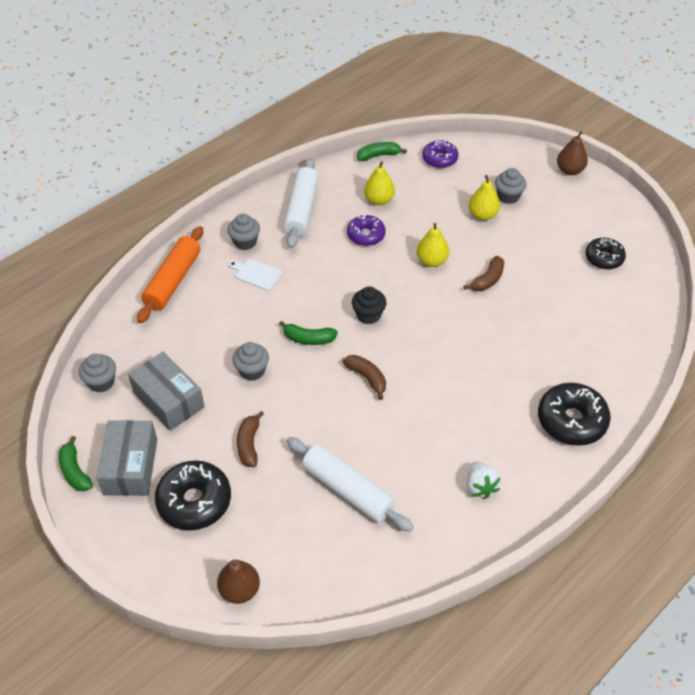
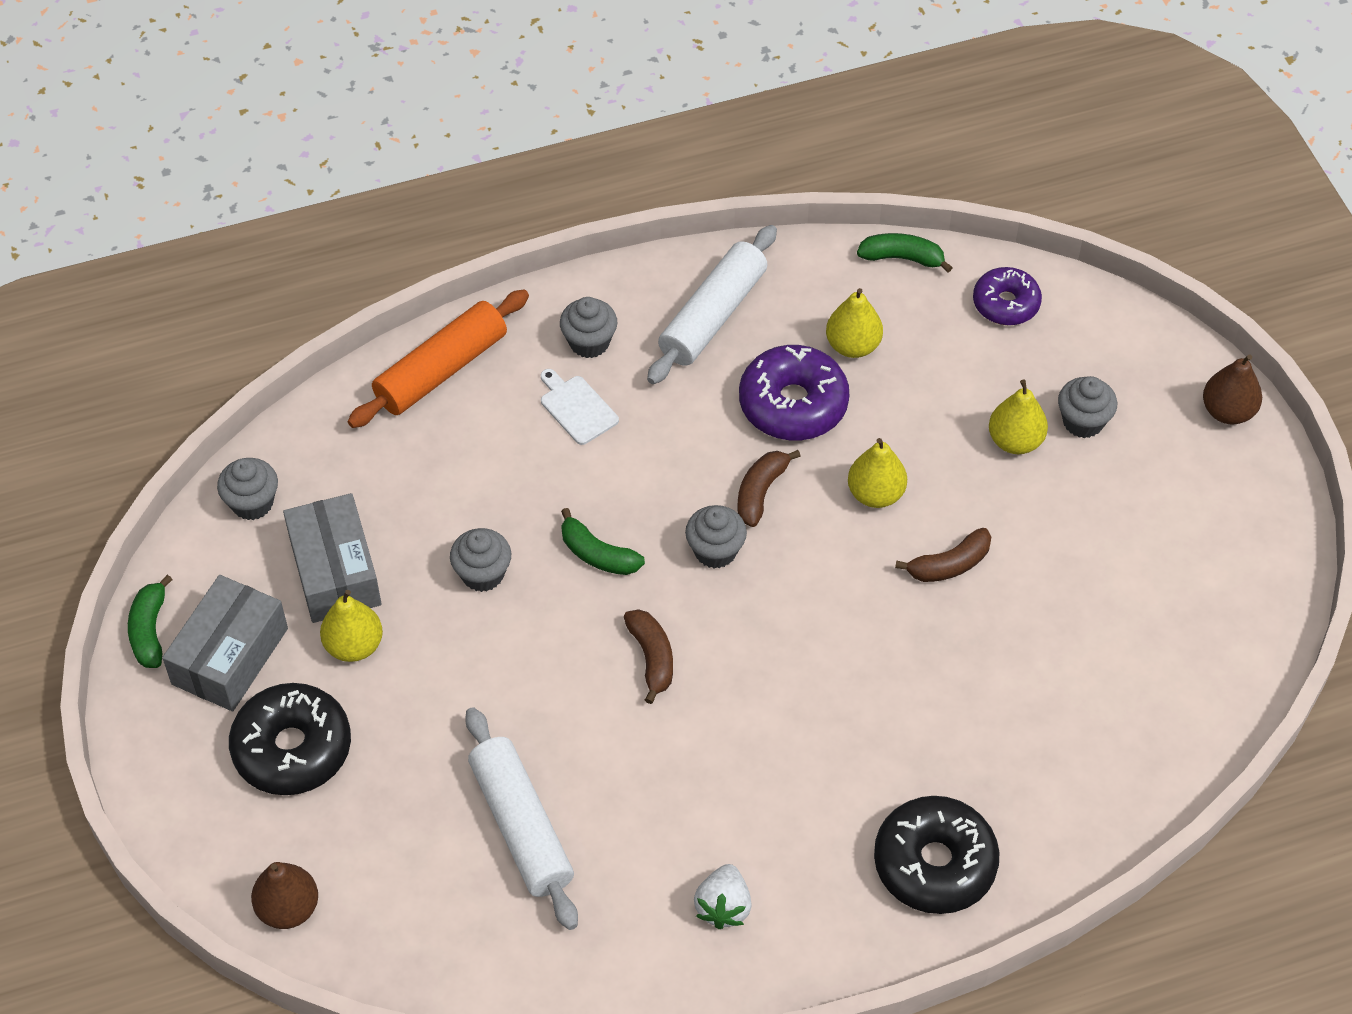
camera: 25 degrees right, 5 degrees up
(200, 433) = (354, 646): none -> yellow pear
(249, 444) = (415, 693): brown banana -> brown banana (760, 492)
(366, 235) = (793, 404): purple donut -> purple donut, size x1.57
(368, 315) = (715, 551): black cupcake -> grey cupcake
(604, 258) = (1178, 603): black donut -> none

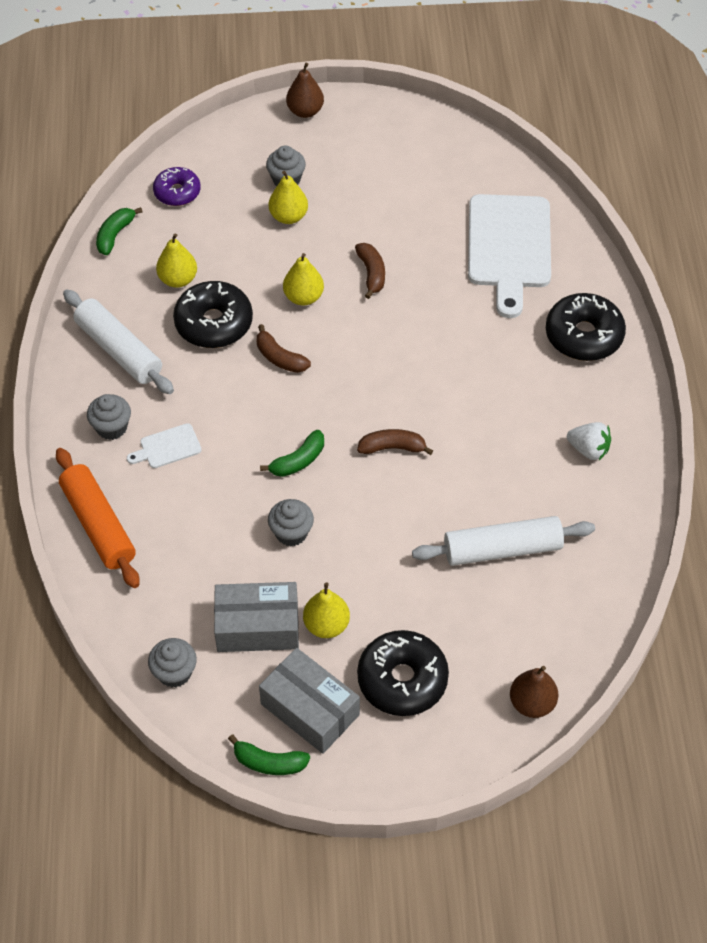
camera: 75 degrees left, 0 degrees up
(715, 551) = (318, 393): grey cupcake -> none
(793, 404) = (214, 323): purple donut -> black donut
(1070, 730) = (509, 247): none -> white cutting board

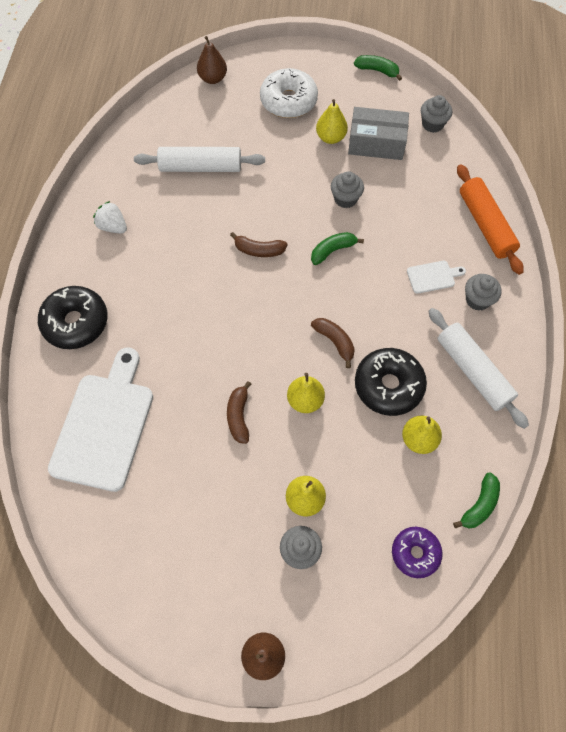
camera: 170 degrees left, 10 degrees up
(310, 709) = (349, 93): grey box -> none
(402, 680) = (288, 101): black donut -> white donut

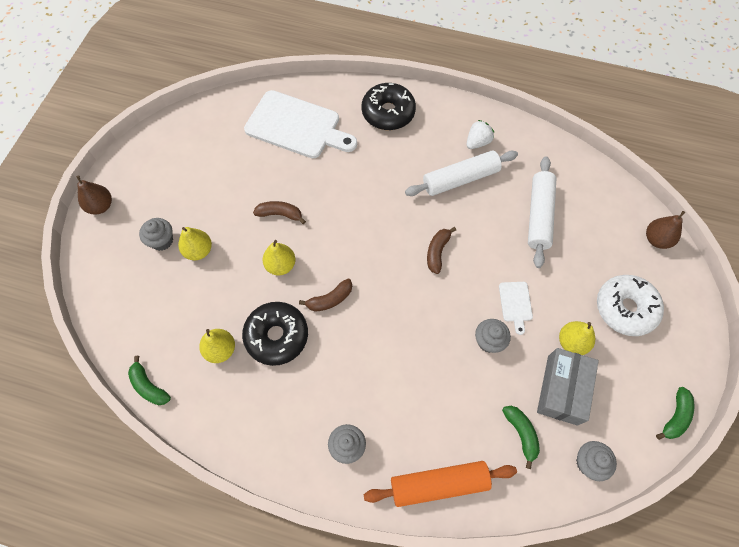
camera: 100 degrees right, 0 degrees up
(332, 250) = (427, 316): green banana -> green banana (521, 433)
(415, 553) = (130, 323): purple donut -> none
(433, 276) = (382, 407): white cutting board -> white cutting board (515, 304)
(473, 371) = (271, 418): white rolling pin -> white rolling pin (460, 179)

